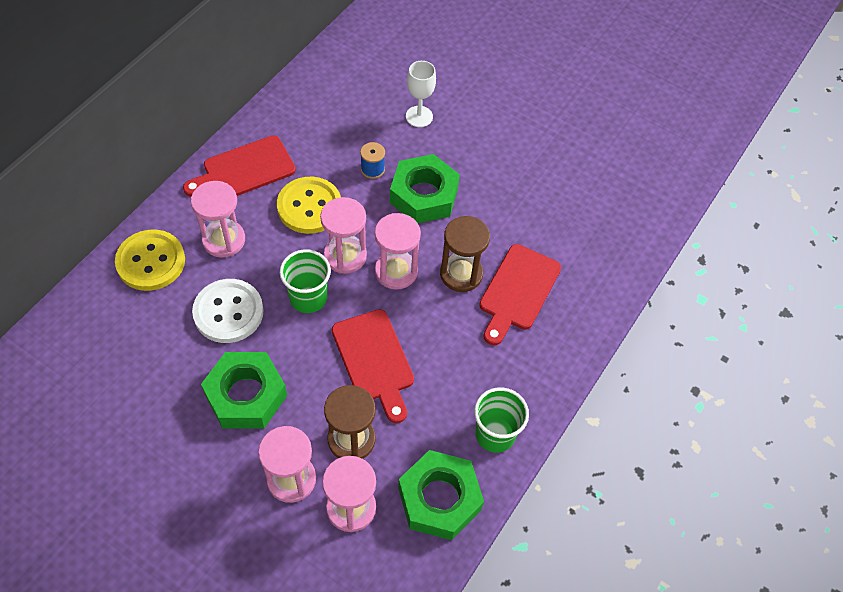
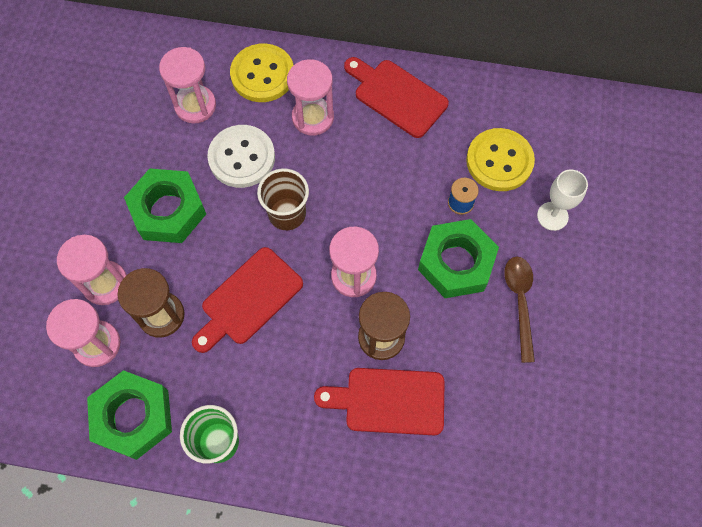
camera: 70 degrees right, 10 degrees up
(308, 298) = (287, 214): green cup -> brown cup
(309, 207) = (386, 168): yellow button -> yellow button (499, 161)
(345, 256) = (347, 224): pink hourglass -> pink hourglass (195, 105)
(479, 169) = (520, 302): none -> brown spoon

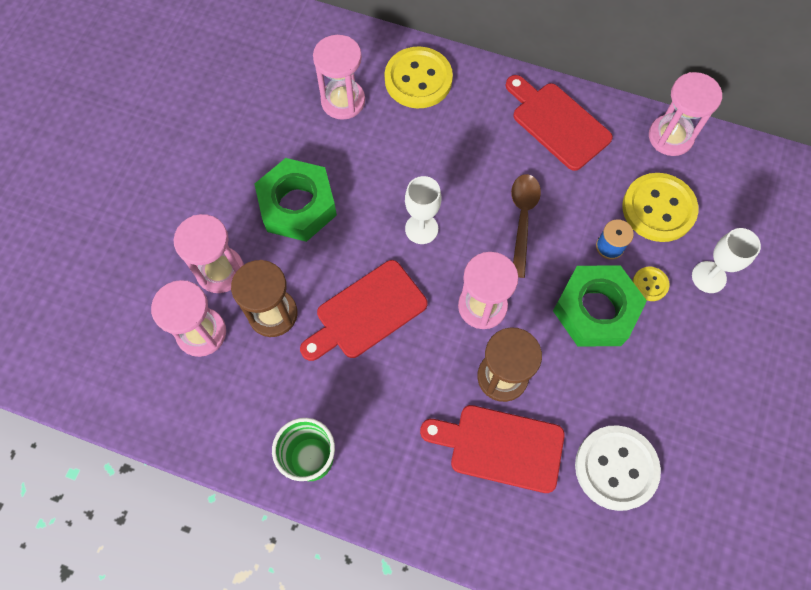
camera: 10 degrees right, 0 degrees up
(133, 417) = (226, 416): green nut -> none
(242, 157) = (383, 162): white button -> white button (616, 468)
(287, 214) = (421, 229): brown cup -> white goblet
(313, 117) = (464, 132): pink hourglass -> pink hourglass (670, 137)
(501, 231) = (650, 284): none -> yellow button
(520, 302) = (659, 364): brown spoon -> brown spoon (522, 219)

